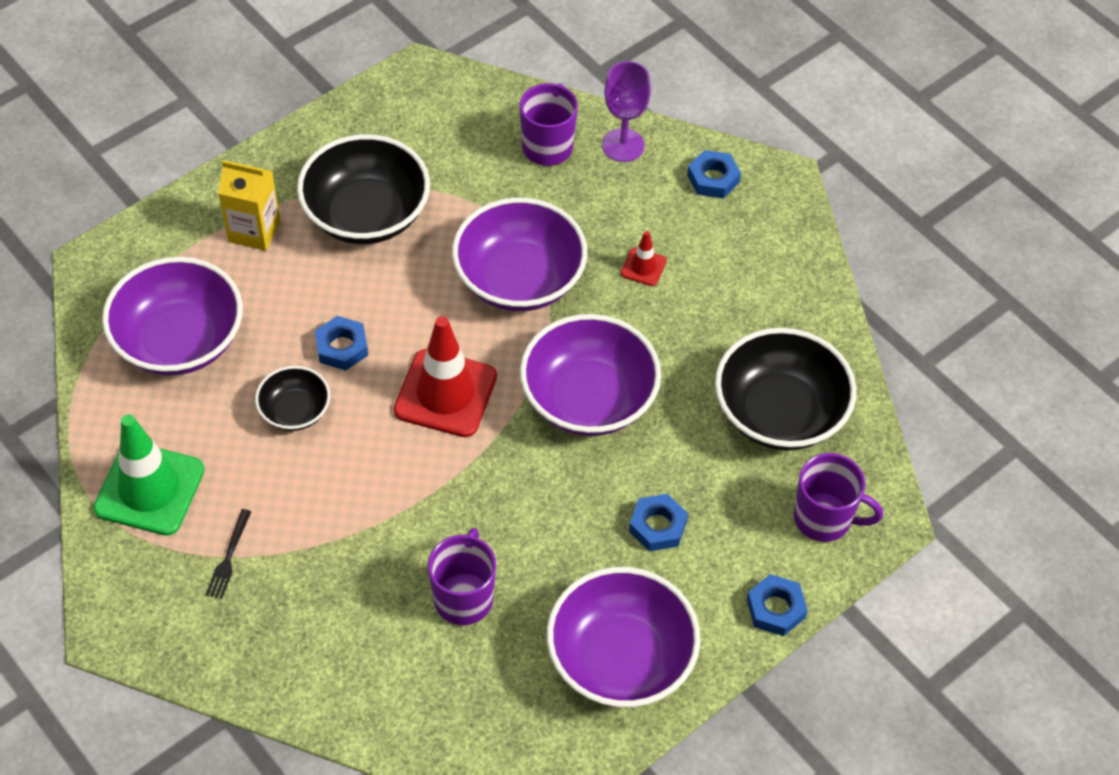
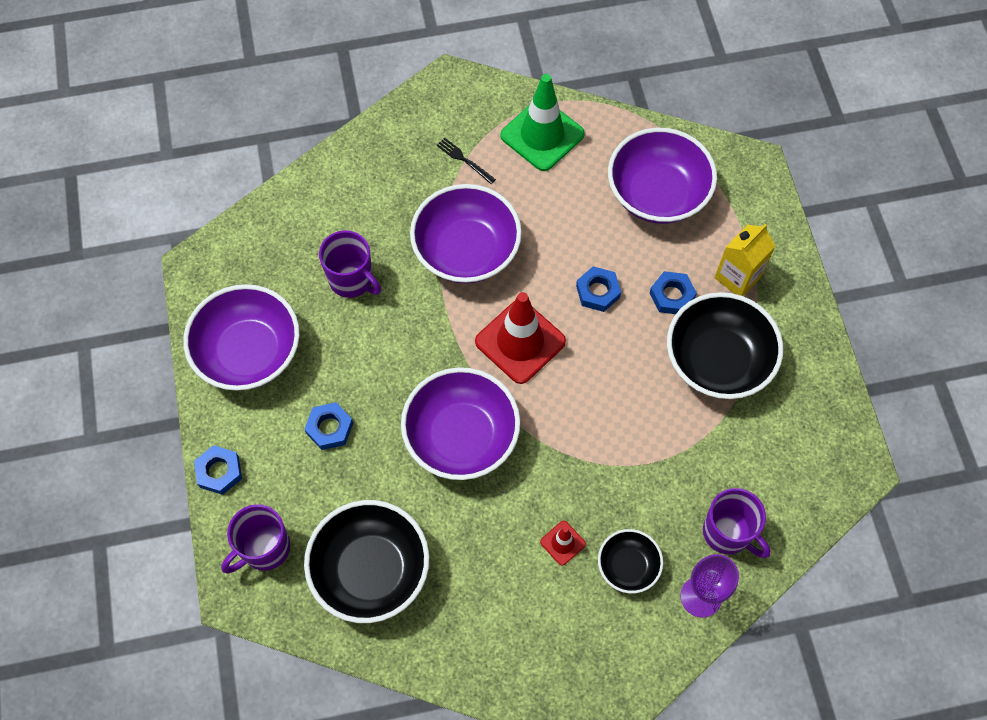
camera: 120 degrees right, 10 degrees up
(295, 411) = (558, 240): black bowl -> black bowl (628, 566)
(519, 279) = (598, 442): purple bowl -> purple bowl (466, 251)
(713, 179) = (627, 654): blue nut -> blue nut (672, 295)

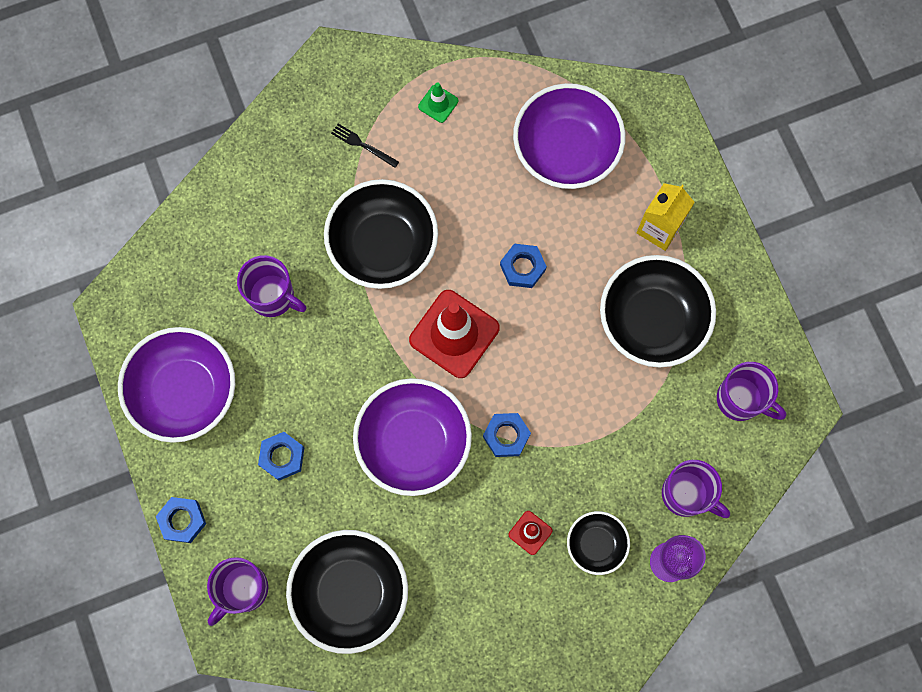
camera: 10 degrees left, 10 degrees up
(466, 251) = (383, 245): purple bowl -> black bowl
(542, 135) = (438, 104): green traffic cone -> green traffic cone, size x0.47
(672, 295) = (597, 259): blue nut -> blue nut (506, 436)
(796, 450) = (740, 400): none -> purple mug

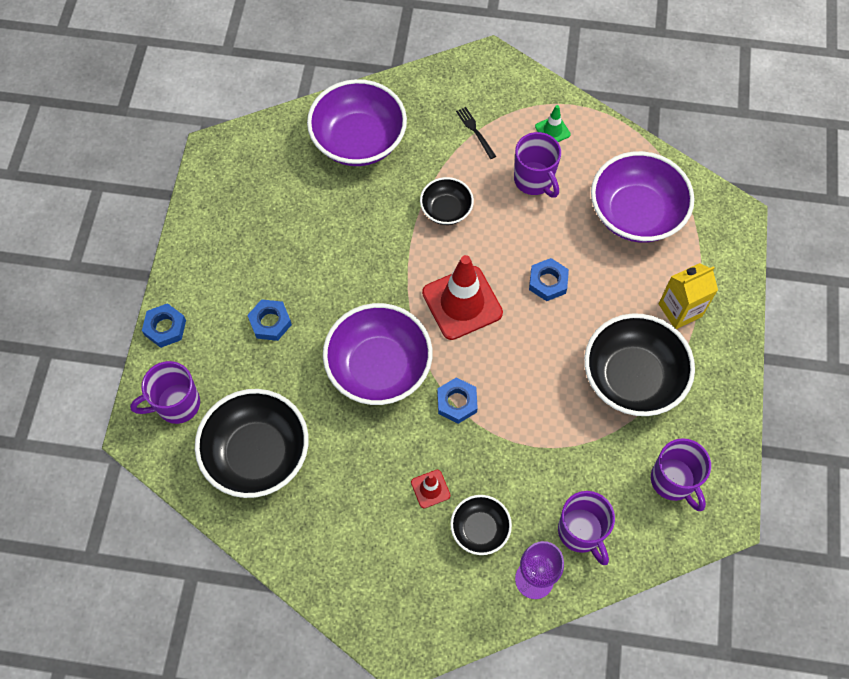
camera: 30 degrees right, 10 degrees down
(185, 392) = (228, 236): purple bowl -> purple bowl (358, 140)
(273, 297) = (338, 203): purple mug -> purple mug (534, 180)
(383, 245) = (446, 210): black bowl -> black bowl, size x0.53

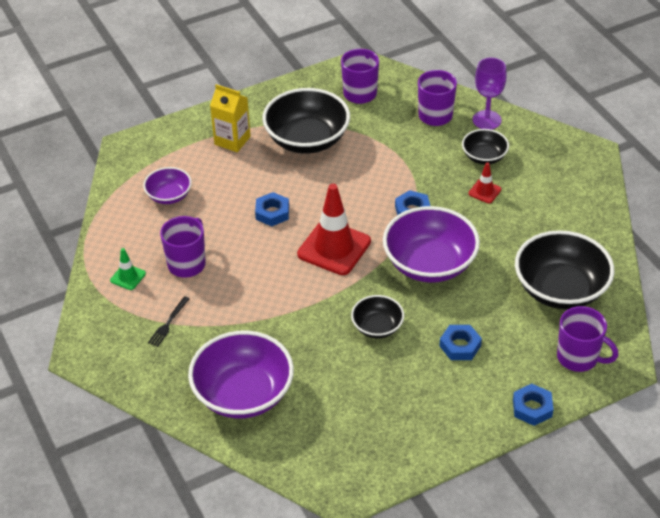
camera: 125 degrees left, 20 degrees down
(446, 210) = (261, 300): black bowl -> black bowl (377, 327)
(635, 213) = (169, 196): purple bowl -> purple bowl, size x0.53

